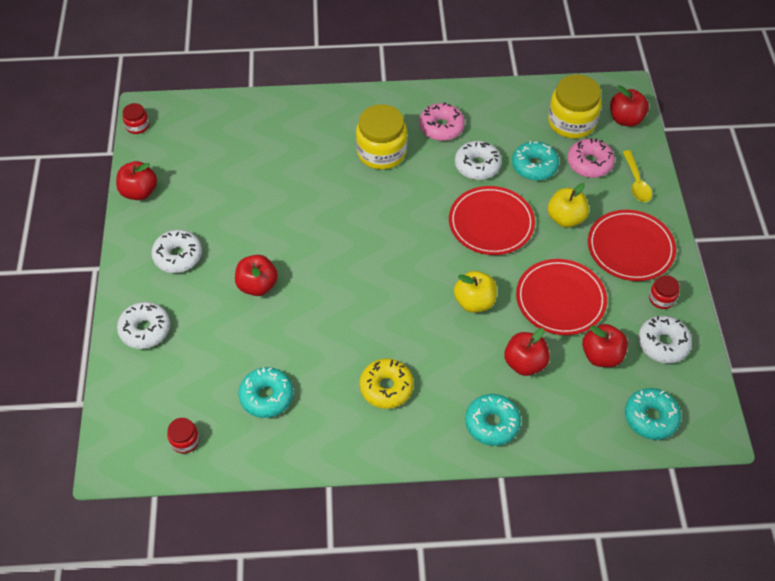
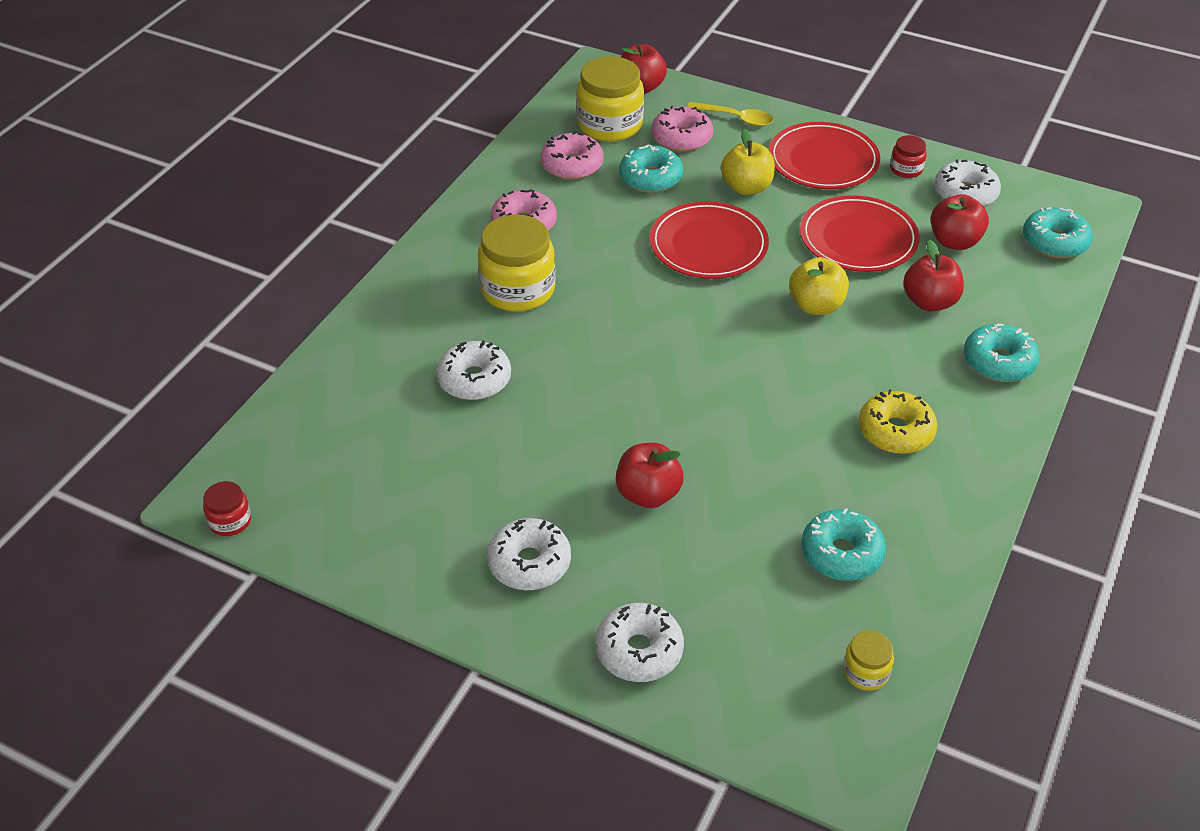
camera: 60 degrees left, 10 degrees down
(139, 192) = (367, 565): red apple -> none
(185, 441) = (865, 672): red jar -> yellow jar
(477, 165) = (611, 220): white donut -> white donut (474, 379)
(515, 123) = (572, 165): none -> pink donut

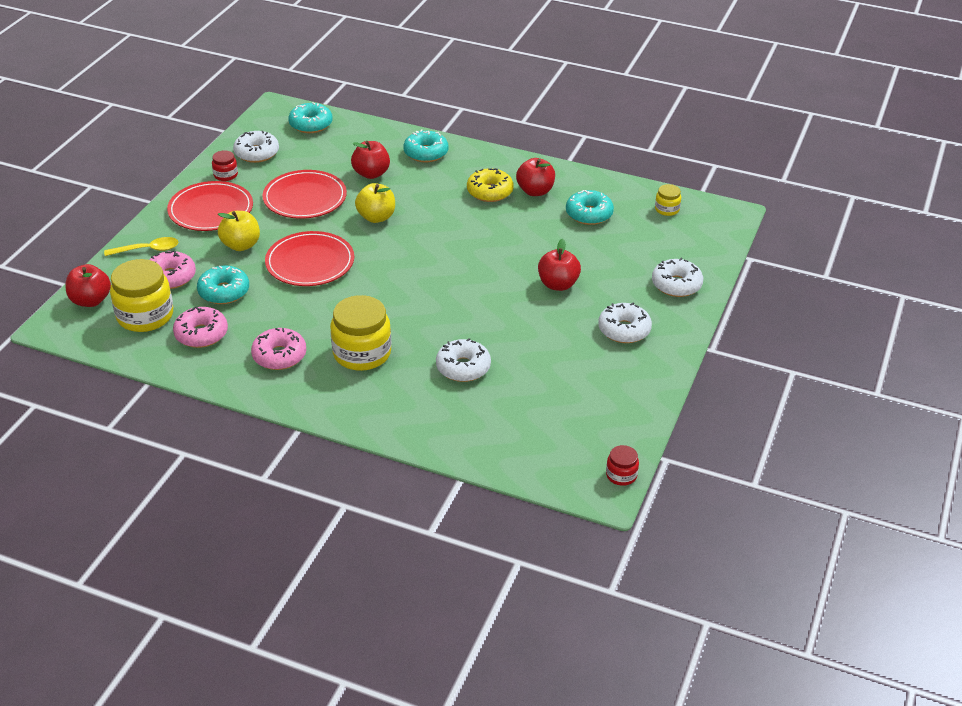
camera: 95 degrees left, 5 degrees down
(736, 118) = (147, 250): yellow spoon -> yellow spoon turned 60 degrees clockwise
(954, 241) = (309, 161): red apple -> red apple (535, 191)

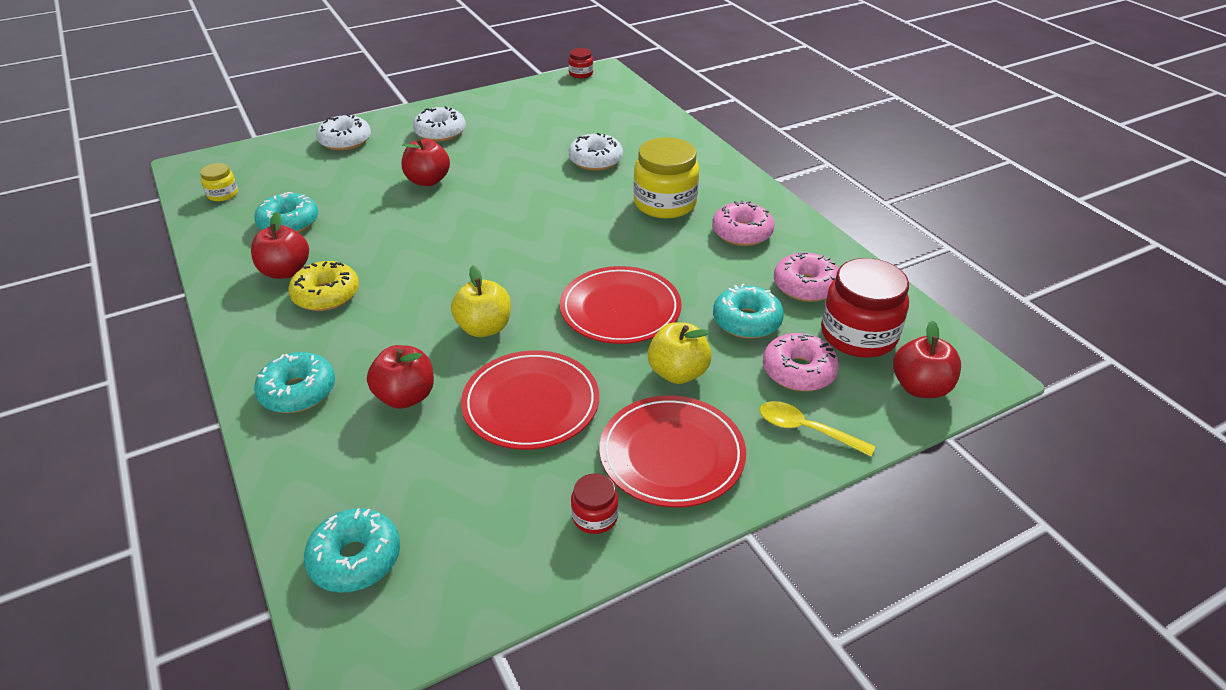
camera: 140 degrees left, 0 degrees up
(145, 316) = (858, 335): yellow jar -> red jar
(257, 153) = (505, 540): white donut -> none

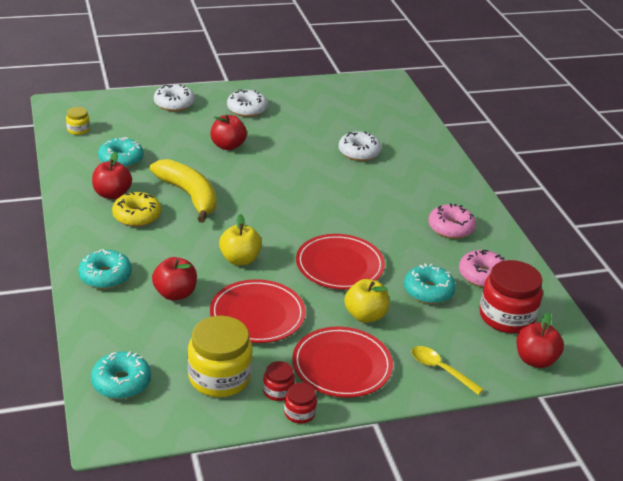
camera: 10 degrees right, 5 degrees down
(393, 254) = (189, 196): none -> yellow banana
(581, 74) = (371, 79): red jar -> red jar (299, 413)
(665, 203) = (400, 195): yellow jar -> yellow jar (219, 377)
(798, 371) = (451, 332): pink donut -> none

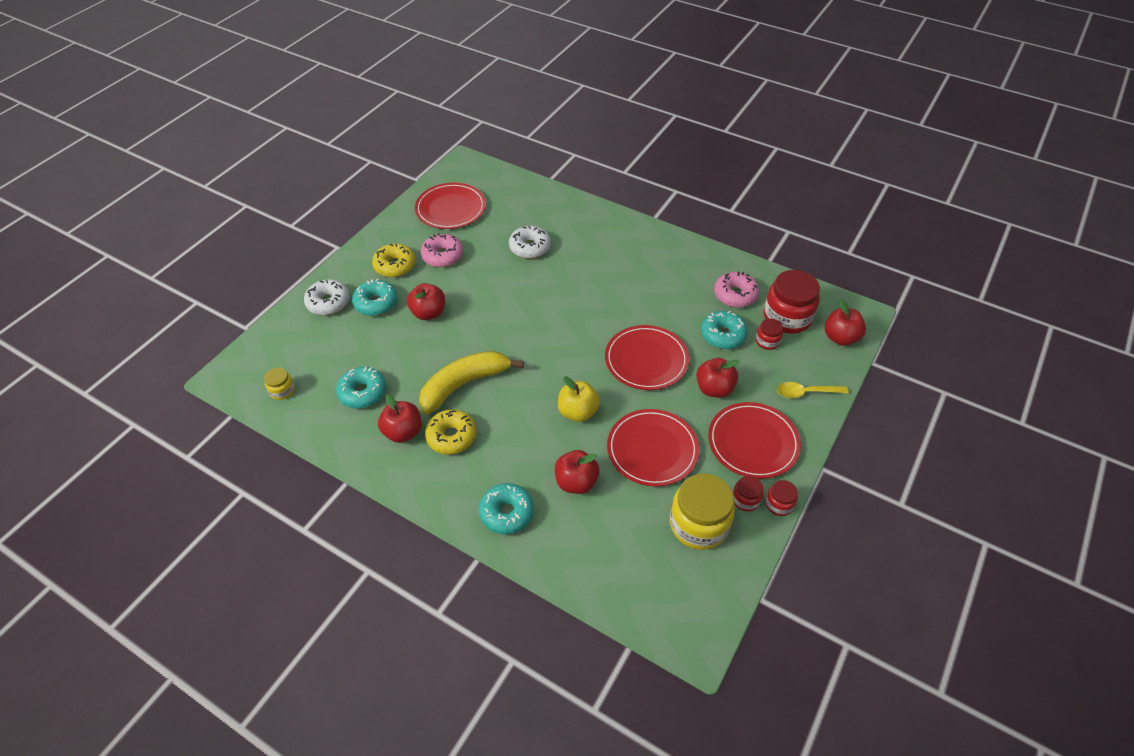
camera: 40 degrees left, 15 degrees up
(121, 382) = (646, 593): turquoise donut -> turquoise donut (376, 303)
(189, 196) = (464, 384): yellow banana -> yellow banana turned 45 degrees counterclockwise
(247, 109) = (395, 266): white donut -> yellow donut
(336, 100) = (451, 209): none -> red plate
(365, 315) = (714, 389): yellow apple -> red apple
(451, 228) = (670, 270): pink donut -> pink donut (442, 256)
(461, 319) = (767, 341): none -> red jar

